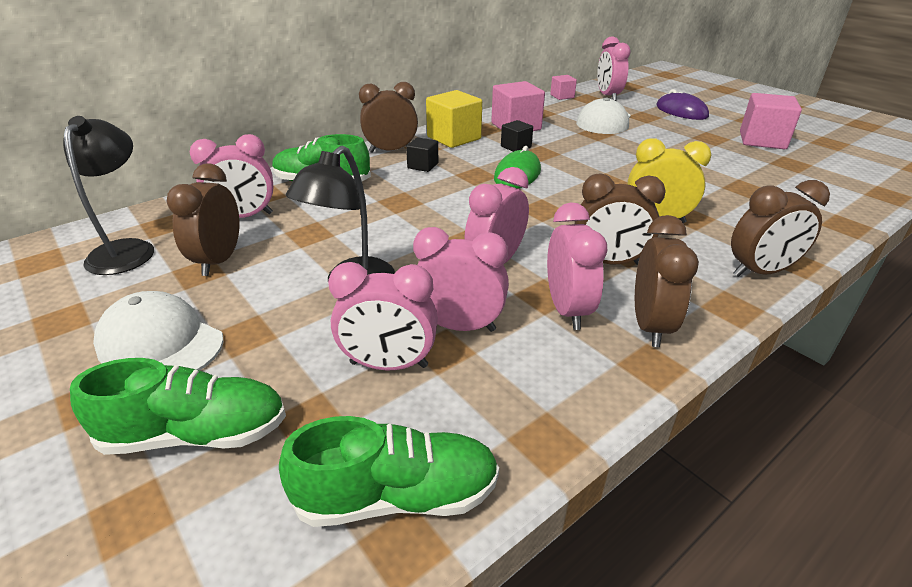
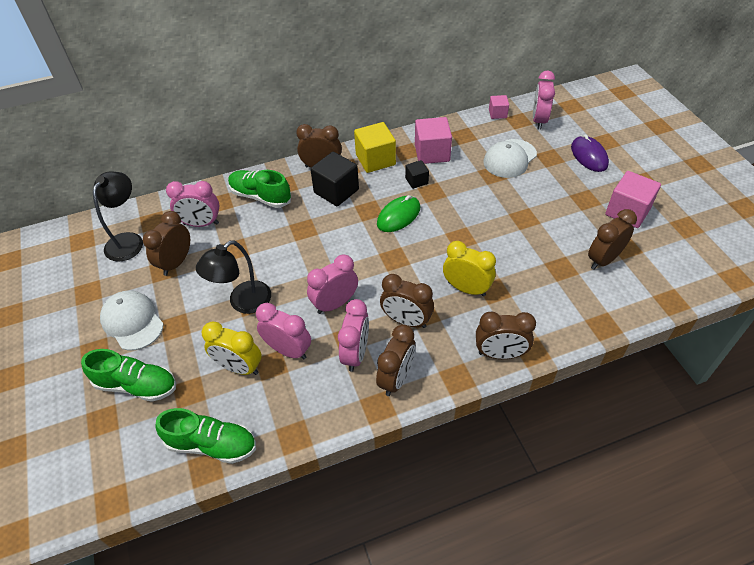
camera: 20 degrees right, 15 degrees up
(389, 364) = (239, 367): pink clock -> yellow clock
(423, 166) = (336, 191): black cube -> black cube, size x1.83
(781, 175) = (603, 260): none -> brown clock

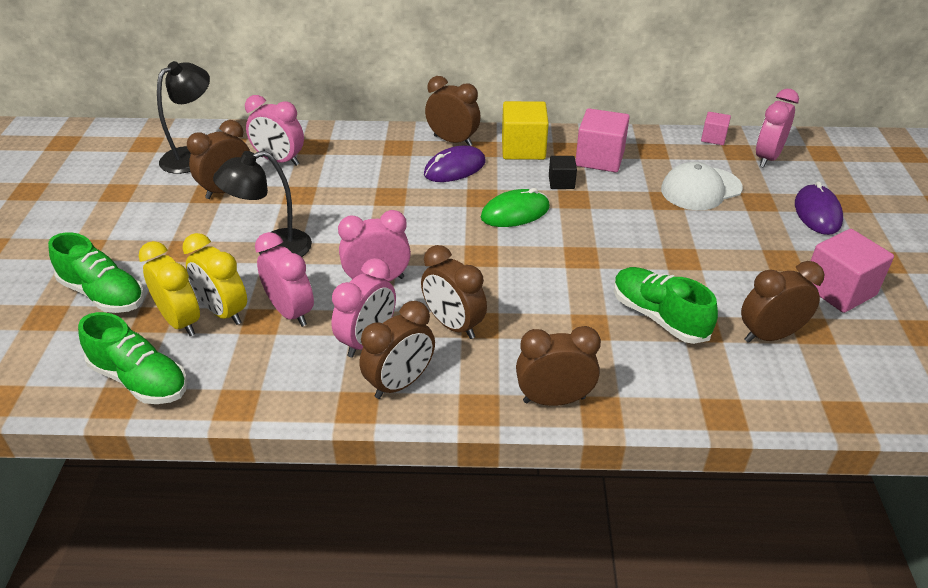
camera: 20 degrees right, 10 degrees down
(132, 321) = (142, 232): white cap -> none
(260, 196) = (363, 152): green shoe -> green shoe (658, 317)
(336, 191) = (454, 168): black cube -> purple mouse
(466, 289) = (554, 313): yellow clock -> yellow clock (180, 321)
(500, 354) = (554, 399): brown clock -> brown clock turned 150 degrees clockwise

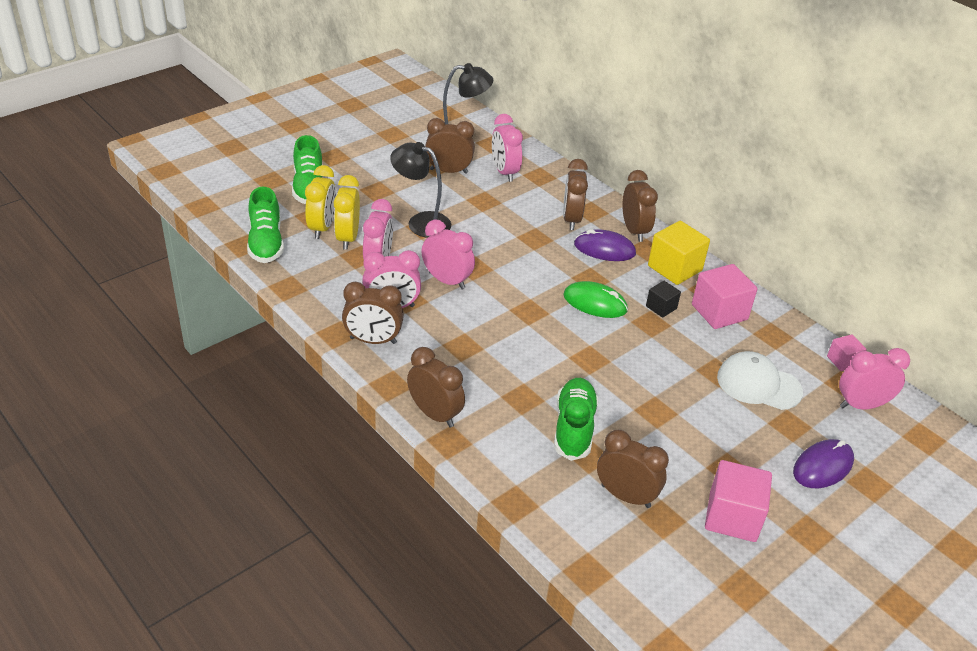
camera: 45 degrees right, 0 degrees up
(453, 325) = (448, 335): brown clock -> brown clock (571, 219)

